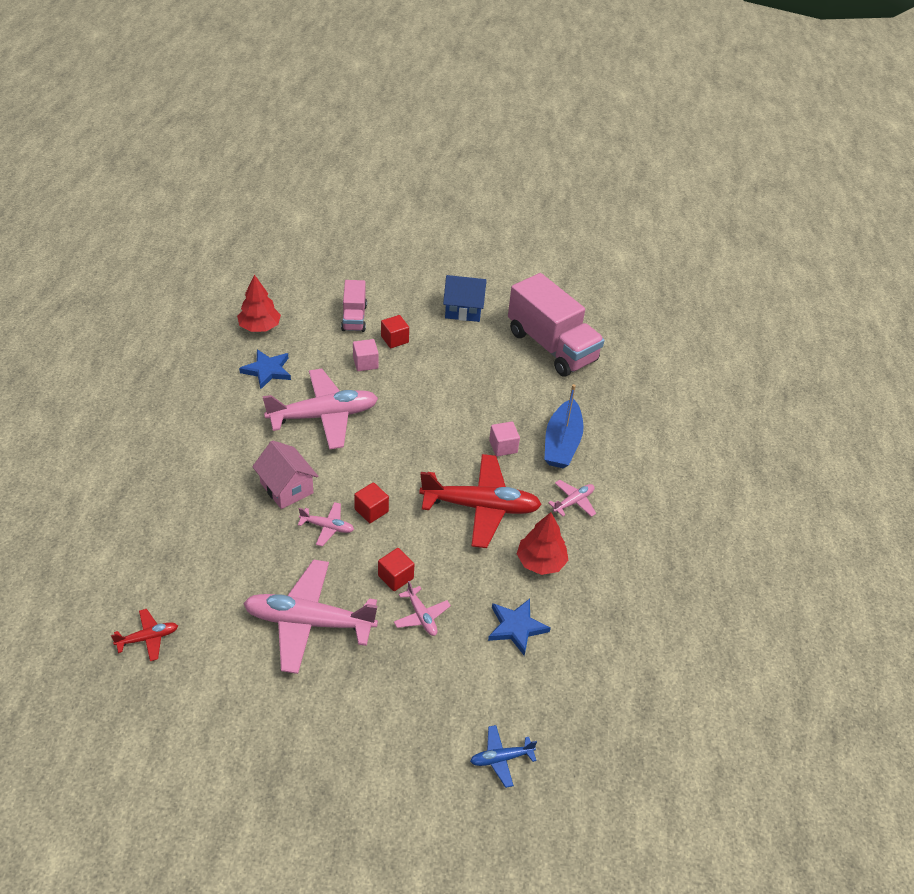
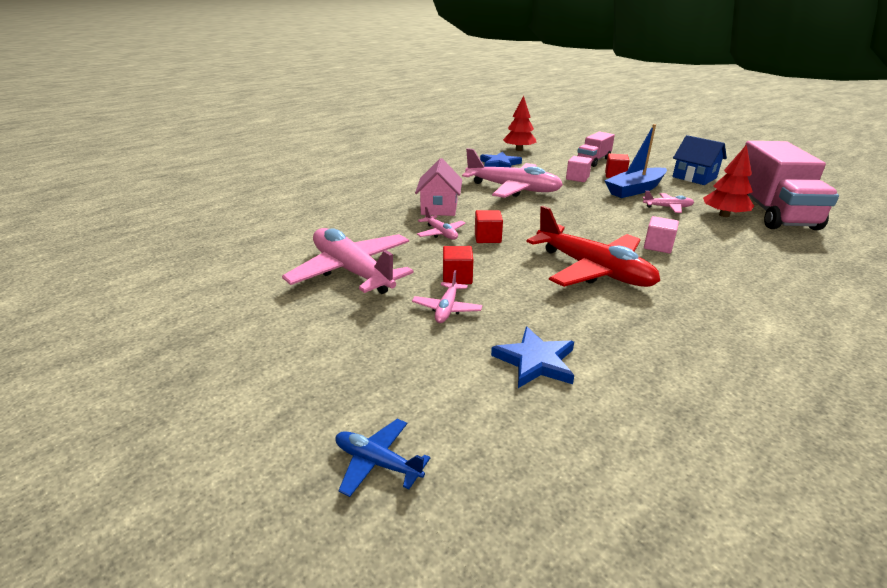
camera: 45 degrees right, 15 degrees down
(148, 638) = (245, 234): red plane -> none
(541, 562) = (621, 327): red tree -> red tree (724, 215)
(562, 443) = (730, 264): blue boat -> blue boat (635, 190)
(573, 502) = (708, 303): pink plane -> pink plane (667, 207)

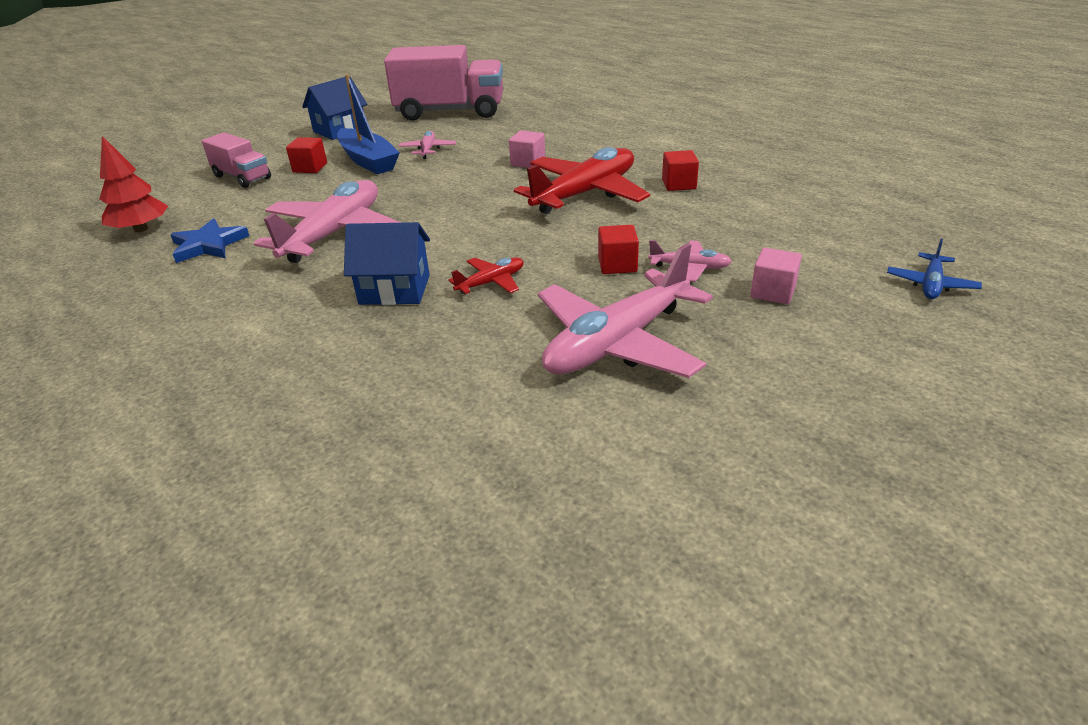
camera: 90 degrees left, 5 degrees up
(439, 208) = (394, 289): pink house -> blue house
(441, 233) = (491, 282): pink plane -> red plane
(487, 238) = (506, 249): red cube -> red cube (678, 184)
(535, 361) = (759, 223): blue star -> none
(577, 178) = (309, 190): pink cube -> pink cube (772, 292)
(724, 215) = (453, 129): red tree -> none

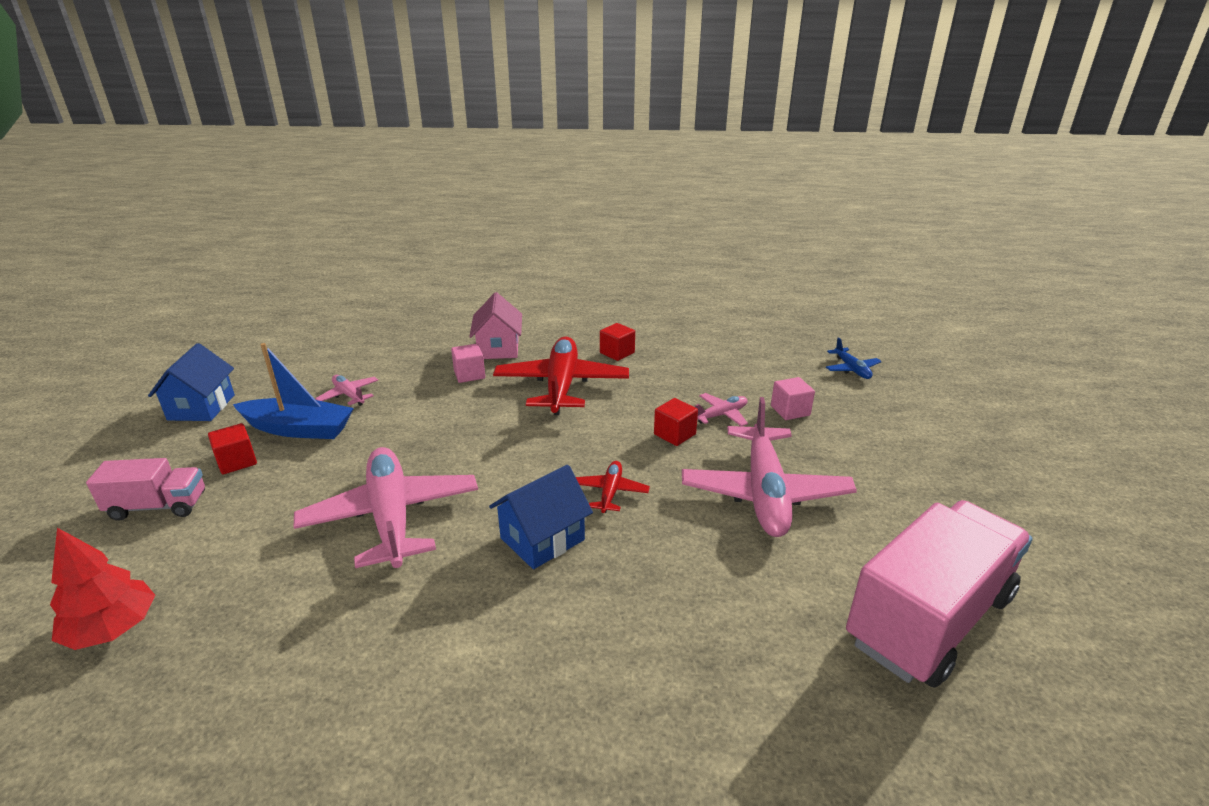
camera: 45 degrees left, 5 degrees down
(208, 245) = (255, 599): blue star -> none
(450, 112) = (307, 348): pink truck -> pink truck (929, 619)
(581, 150) = (498, 348): none -> pink house

